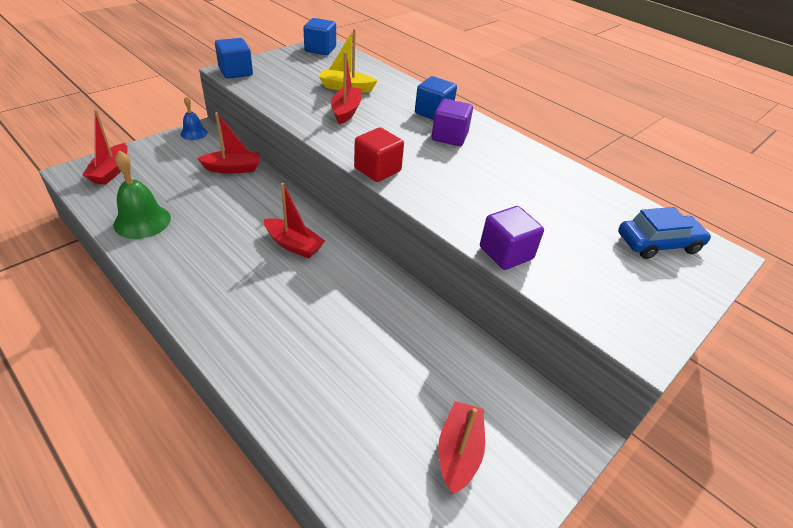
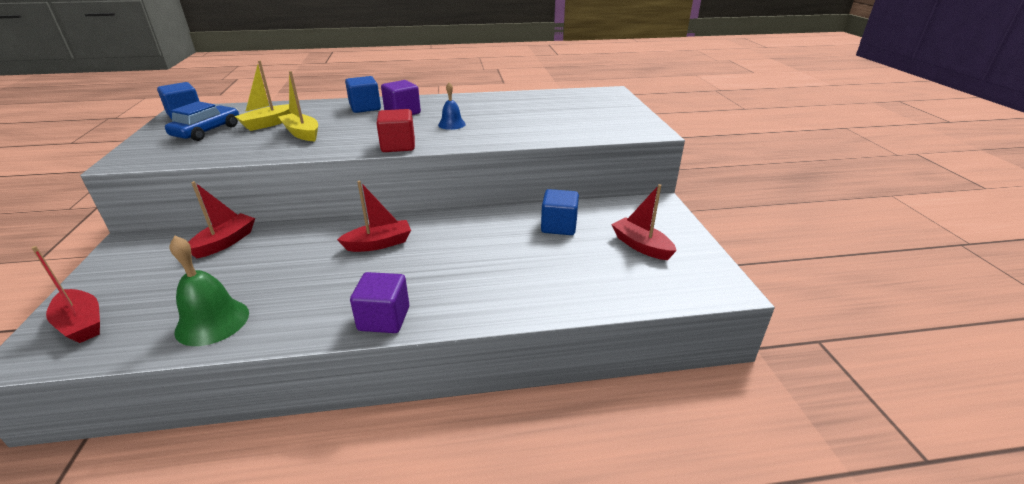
camera: 50 degrees left, 10 degrees down
(194, 133) = (122, 248): blue bell -> blue bell (451, 124)
(235, 72) = (134, 158): blue cube -> blue cube (559, 226)
(346, 111) = (302, 133): red boat -> yellow boat
(506, 253) = (542, 137): purple cube -> purple cube (384, 318)
(658, 243) = (585, 100): blue car -> blue car (207, 131)

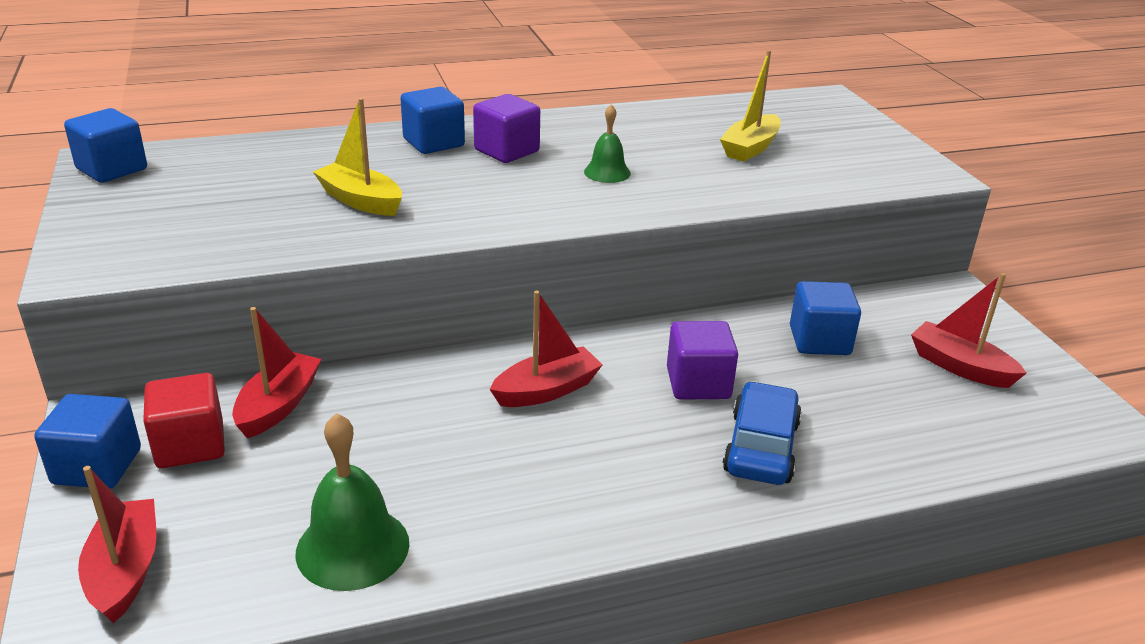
camera: 10 degrees left, 0 degrees up
(81, 324) = (125, 571): red boat -> red boat turned 135 degrees counterclockwise
(108, 267) = (97, 466): none -> blue cube
(207, 131) = (182, 202): blue car -> blue car (761, 447)
(269, 124) = (284, 182): yellow boat -> yellow boat (750, 148)
(384, 318) = (630, 518): purple cube -> purple cube (698, 383)
(398, 146) = (546, 219): red cube -> red cube (190, 445)
(451, 124) = (607, 172): blue bell -> green bell

